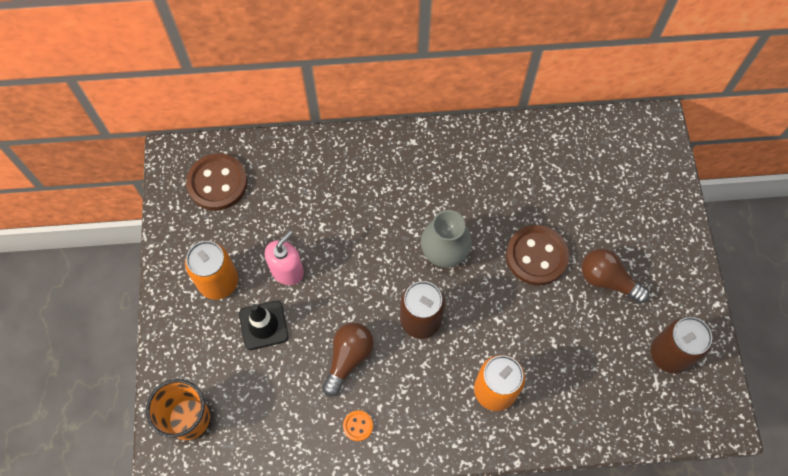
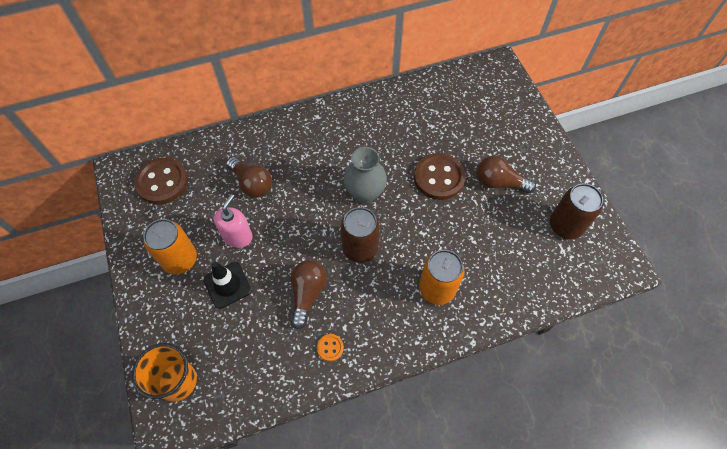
camera: 15 degrees left, 5 degrees down
(317, 210) = (252, 183): none -> brown light bulb

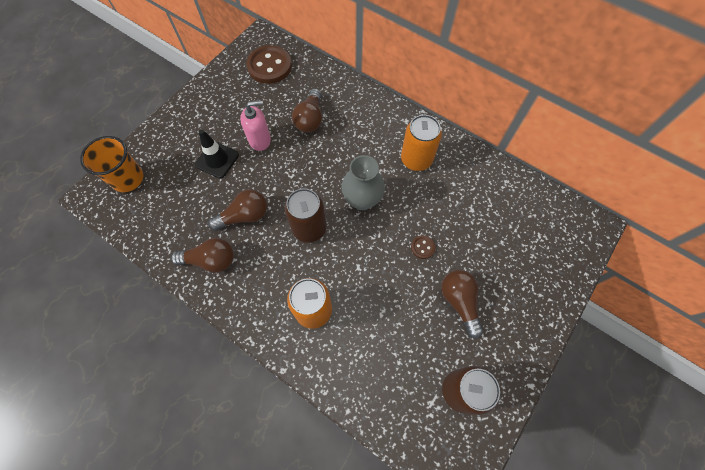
camera: 55 degrees right, 5 degrees up
(180, 259) = (217, 118): orange can -> orange can (416, 159)
(330, 348) = (210, 260): orange button -> brown light bulb
(439, 178) = (423, 247): brown button -> brown button, size x0.45

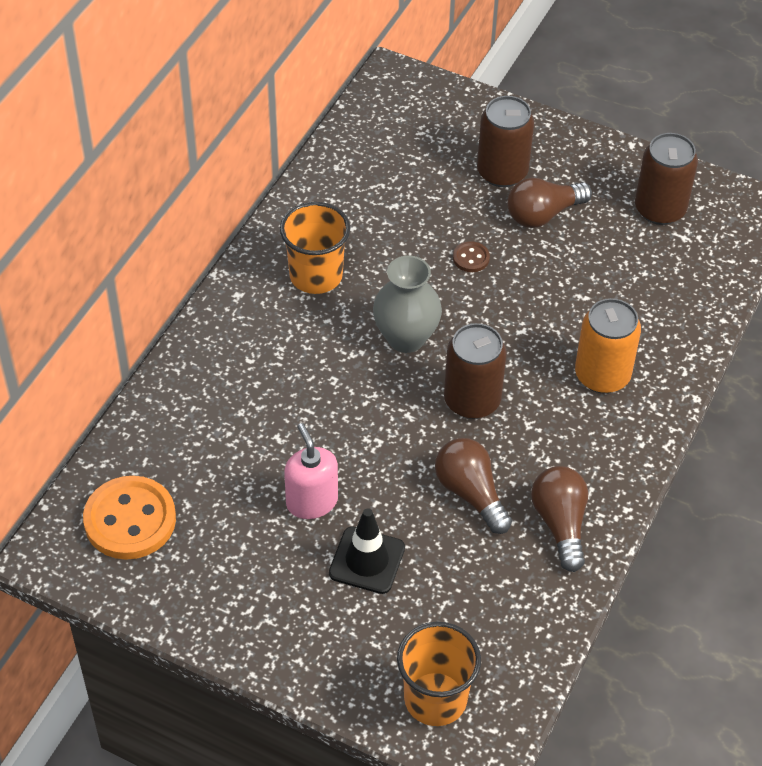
camera: 100 degrees left, 15 degrees down
(269, 66) = (130, 520): brown button -> orange button
(310, 119) = (253, 432): brown light bulb -> none
(416, 159) = (316, 275): orange can -> orange cup
(501, 282) = (502, 172): none -> brown can

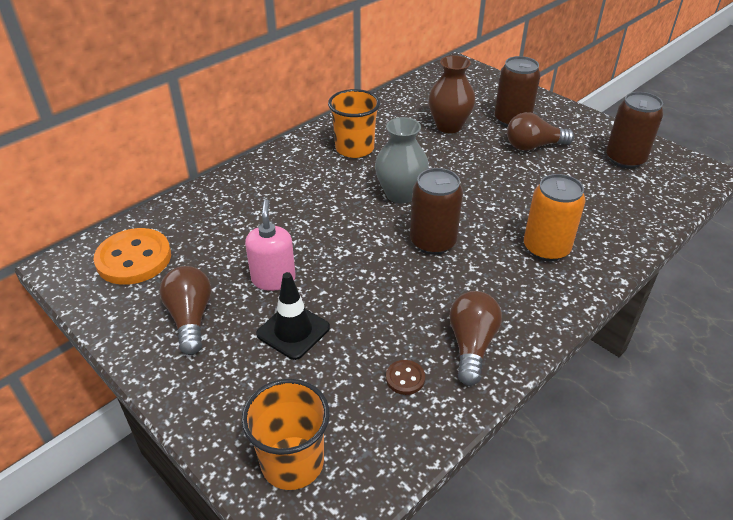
camera: 20 degrees right, 10 degrees down
(423, 204) = (449, 126): none -> brown vase
(471, 258) = (470, 160): brown button -> brown button (405, 378)
(471, 493) = (403, 304): brown light bulb -> brown light bulb (190, 318)

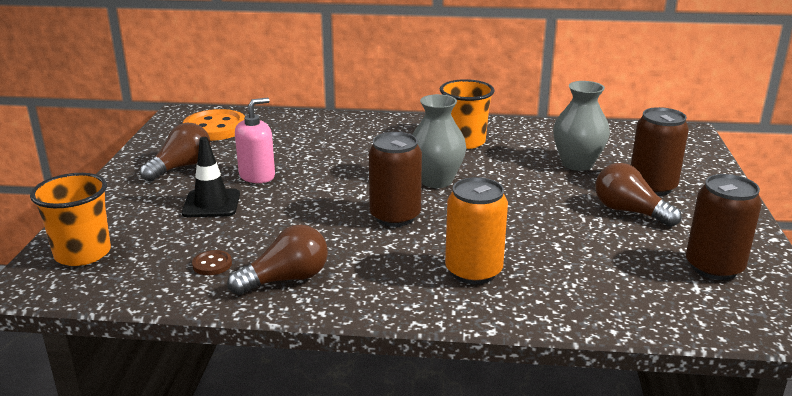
camera: 50 degrees right, 15 degrees down
(449, 126) = (577, 164): brown vase -> grey vase

